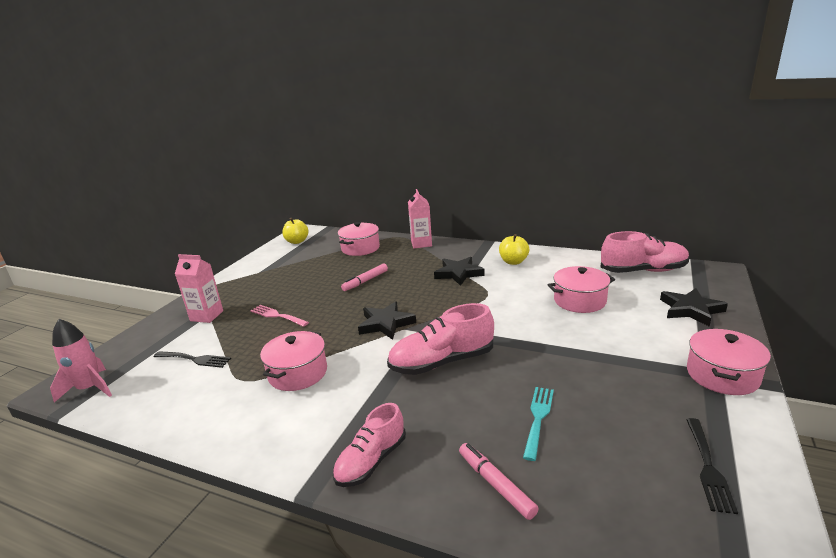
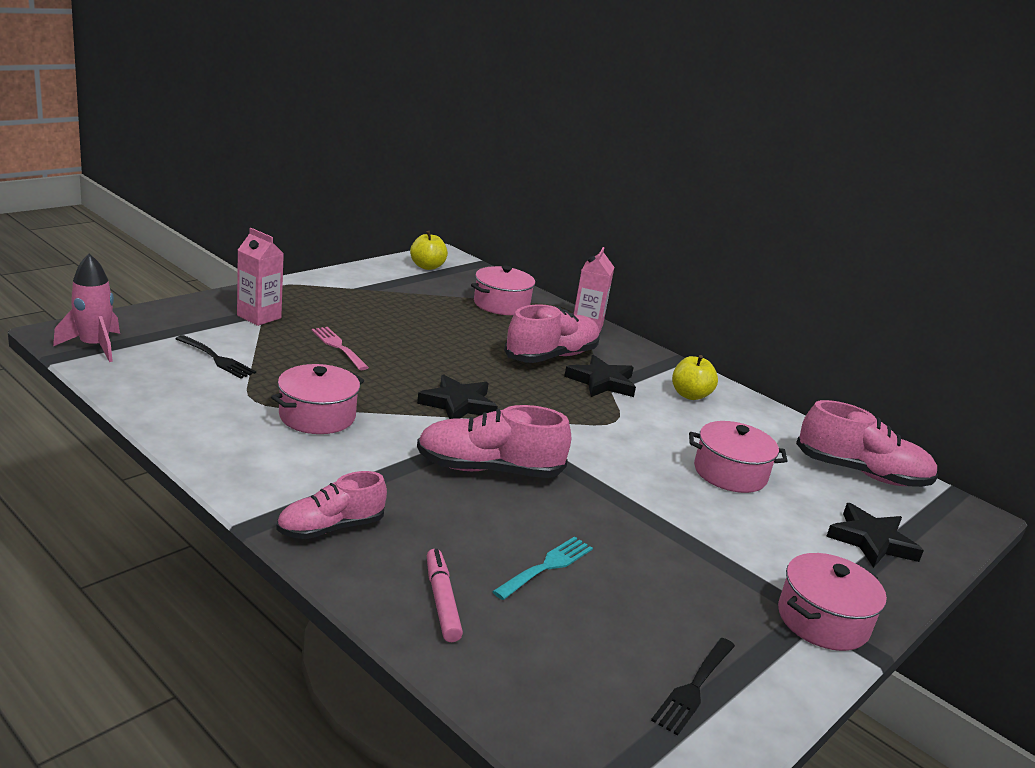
camera: 15 degrees right, 0 degrees up
(366, 281) = (475, 347): pink marker -> none
(416, 269) = (551, 356): none -> pink shoe

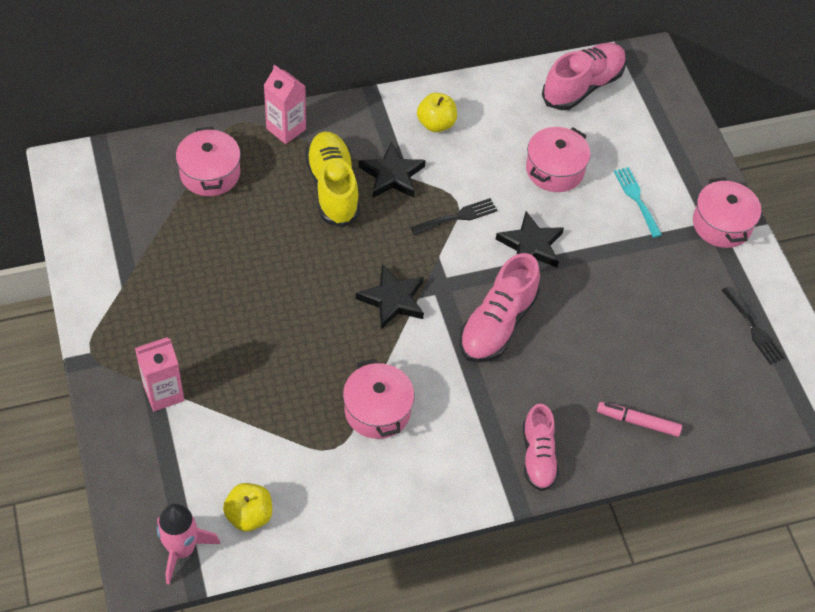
camera: 60 degrees left, 30 degrees up
(217, 359) = (244, 455): black fork -> black fork (457, 217)
(338, 346) = (253, 349): pink fork -> none
(427, 266) = (91, 196): yellow apple -> yellow apple (249, 515)
(547, 566) = (623, 345): turquoise fork -> turquoise fork (636, 199)
(551, 356) = (333, 188): pink shoe -> yellow shoe
(871, 541) = (658, 140): black star -> black star (531, 245)

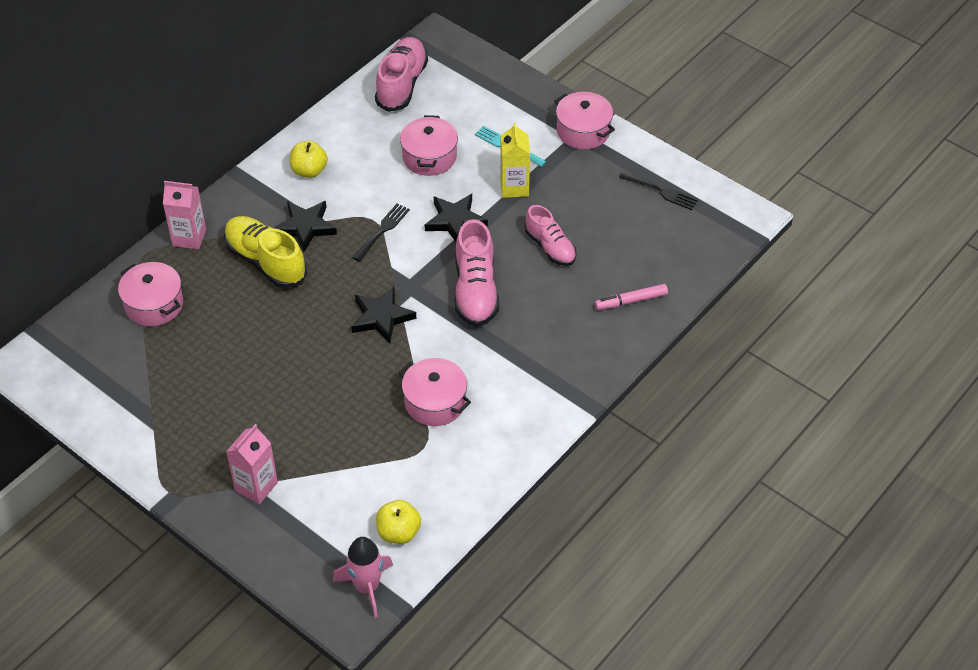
camera: 30 degrees left, 5 degrees down
(538, 456) = (579, 365): pink shoe -> pink shoe (550, 247)
(612, 243) = (514, 187): none -> yellow carton

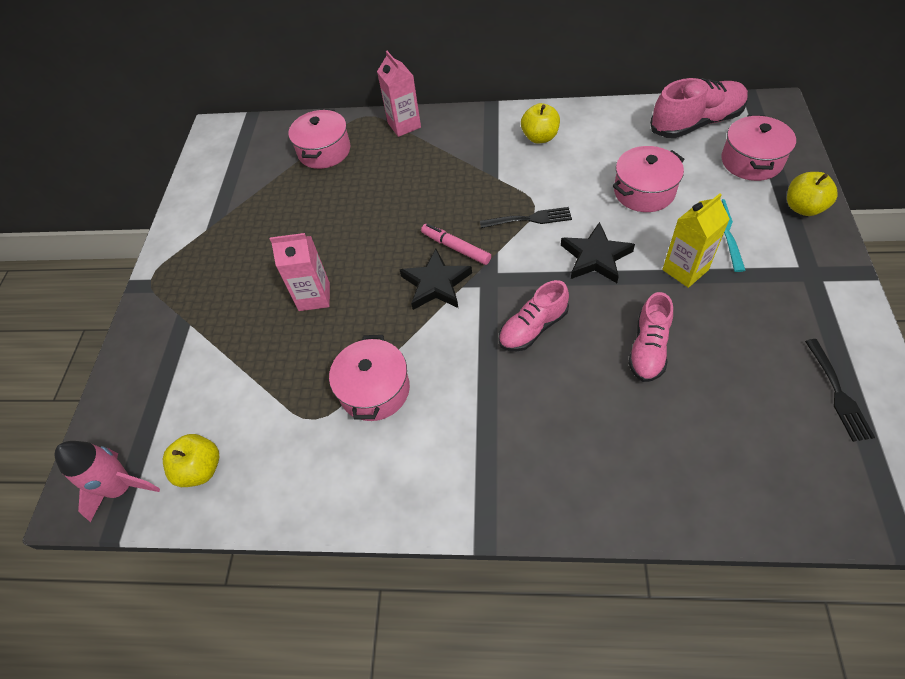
camera: 60 degrees right, 5 degrees up
(256, 486) = (189, 328): pink carton -> pink carton (314, 297)
(265, 261) = (423, 177): yellow shoe -> none
(305, 227) = (481, 174): black star -> none
(475, 291) = (533, 328): pink shoe -> pink shoe, size x0.66
(532, 98) = (803, 208): none -> yellow apple
(583, 131) = (820, 271): pink pot -> pink pot (751, 161)
(631, 301) = (661, 473): pink marker -> pink marker (456, 248)

